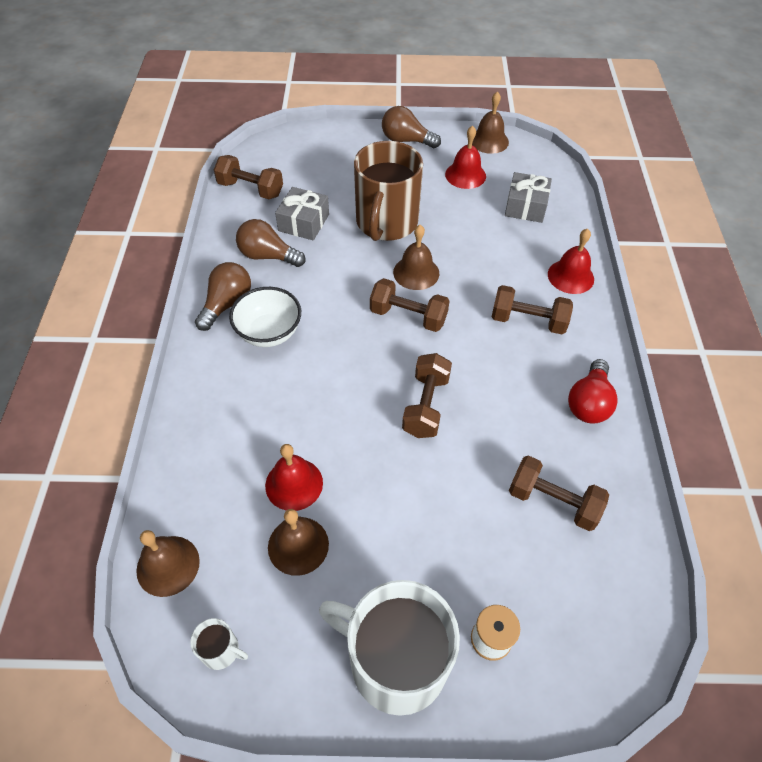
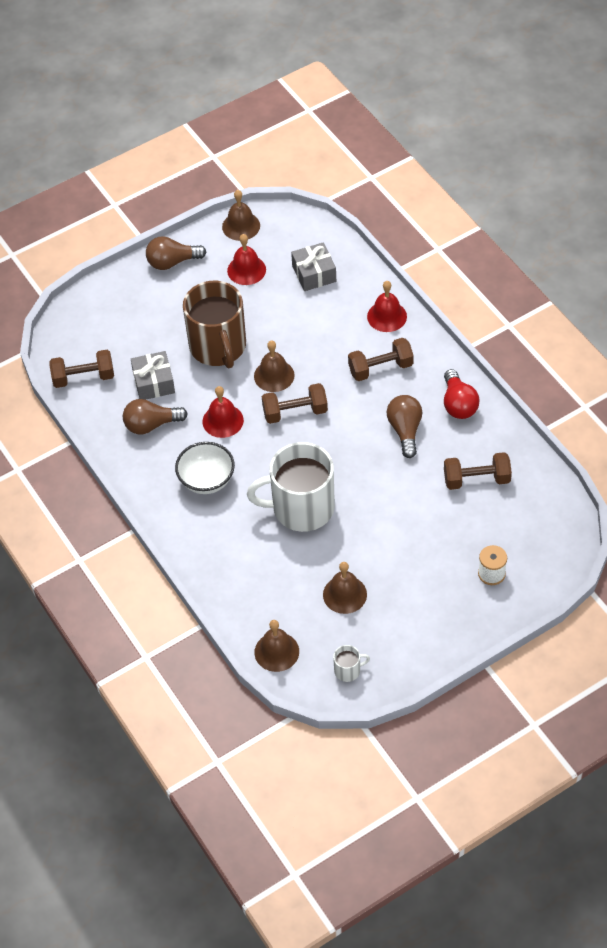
camera: 30 degrees left, 0 degrees up
(227, 304) = (156, 478): brown light bulb -> brown light bulb (405, 430)
(294, 484) = (312, 563): red bell -> red bell (223, 421)
(395, 661) = (448, 616): white mug -> white mug (301, 508)
(426, 405) = (356, 467): brown dumbbell -> none

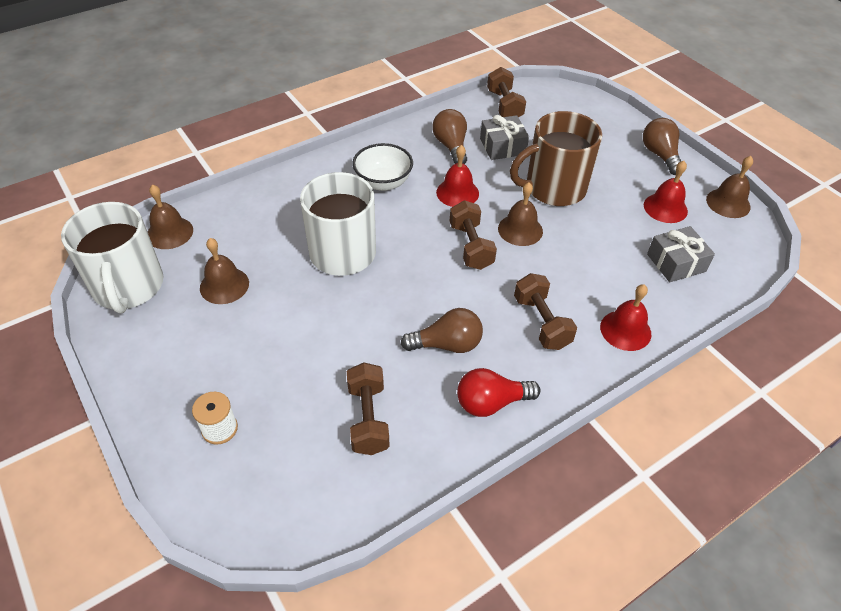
camera: 85 degrees right, 5 degrees down
(348, 670) = (128, 287): white mug -> white mug, size x2.49

